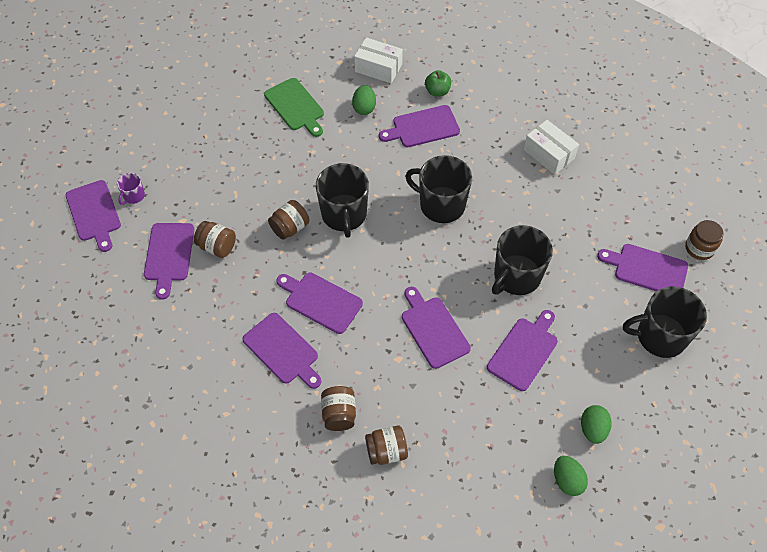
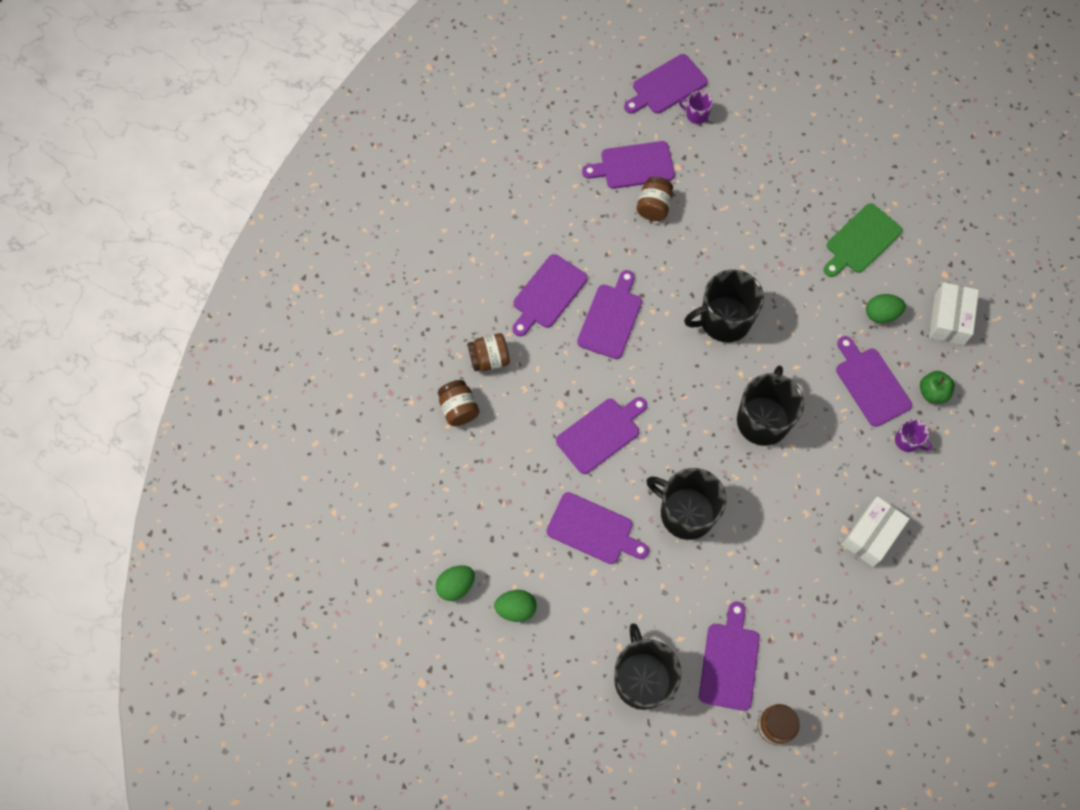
camera: 80 degrees right, 10 degrees up
(290, 228) = (693, 270): brown jar -> none
(475, 115) = (907, 441): none -> purple mug

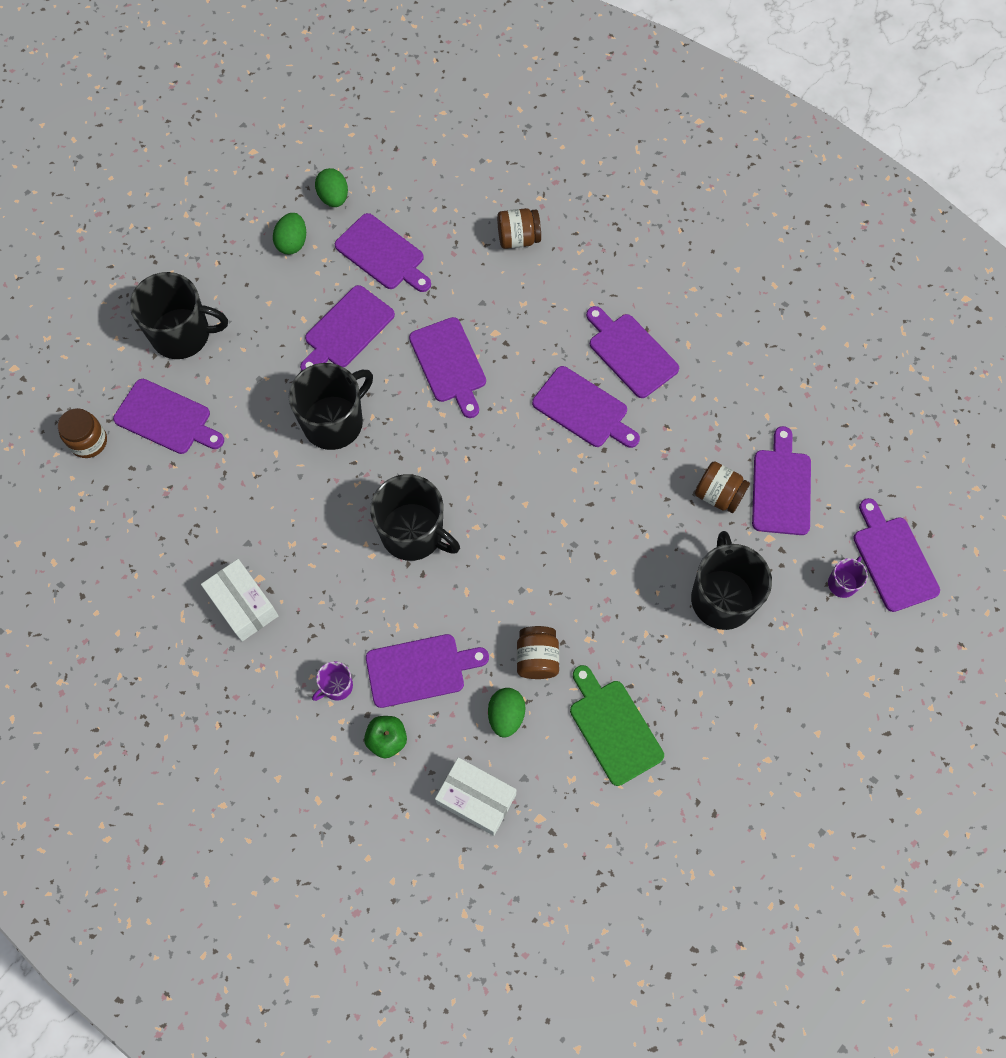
camera: 105 degrees right, 0 degrees up
(489, 359) = (567, 278): brown jar -> brown jar (537, 658)
(506, 522) = (382, 254): none -> purple cutting board
(724, 320) = (548, 529): black mug -> black mug (721, 597)

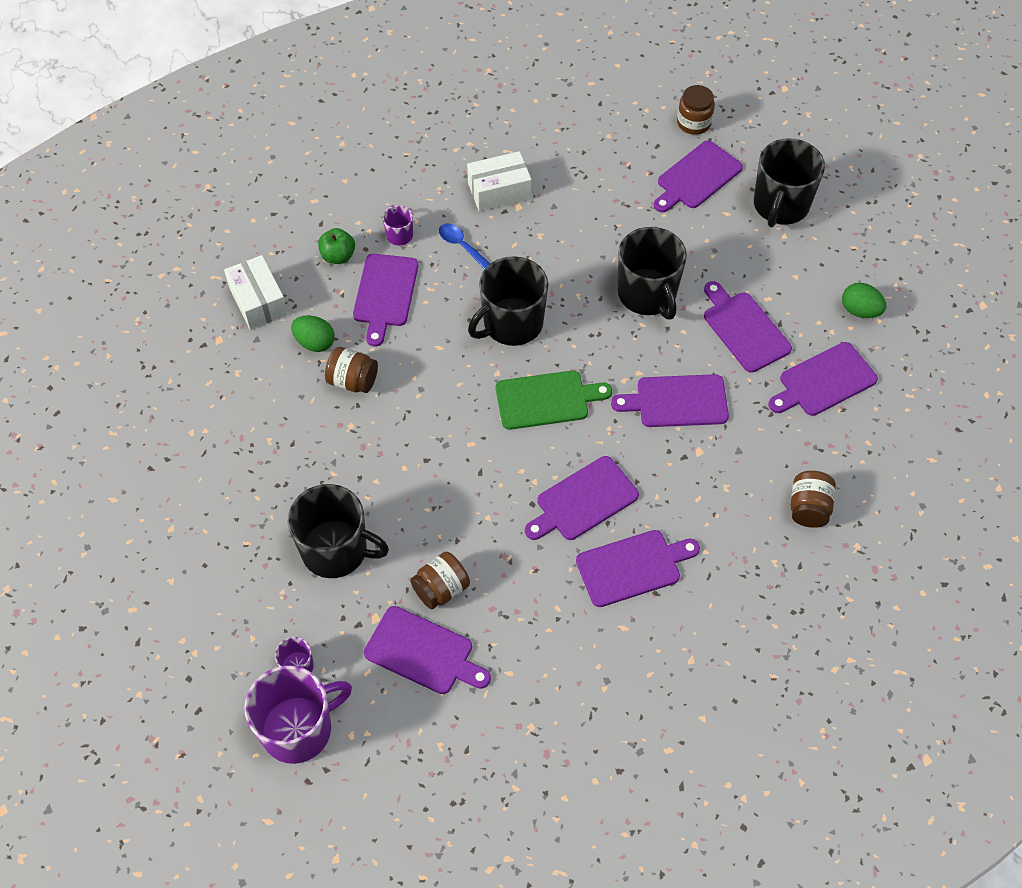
camera: 110 degrees right, 10 degrees down
(330, 617) = (461, 245): none -> blue spoon
(334, 197) = (906, 358): green egg -> none
(476, 799) = (258, 301): white box -> white box turned 75 degrees counterclockwise
(613, 728) = (263, 417): green cutting board -> green cutting board (546, 399)
(893, 560) = (298, 729): purple cutting board -> purple mug

